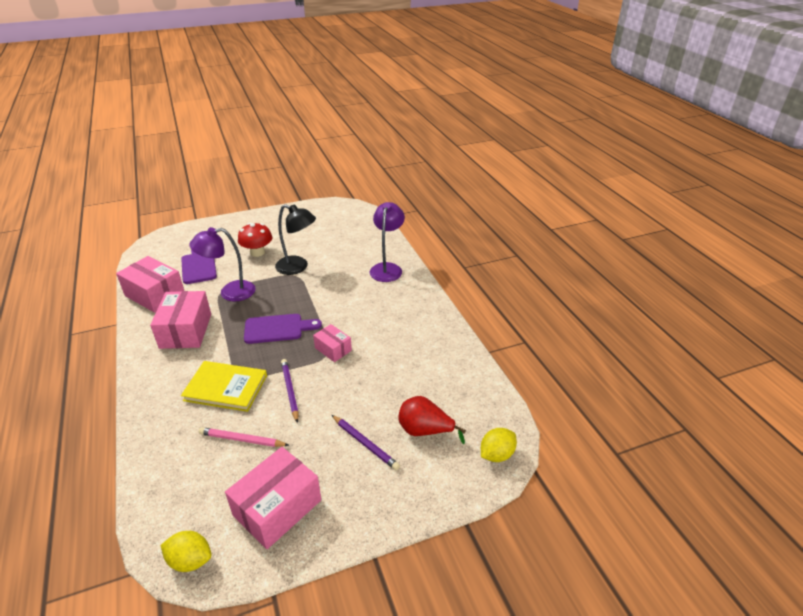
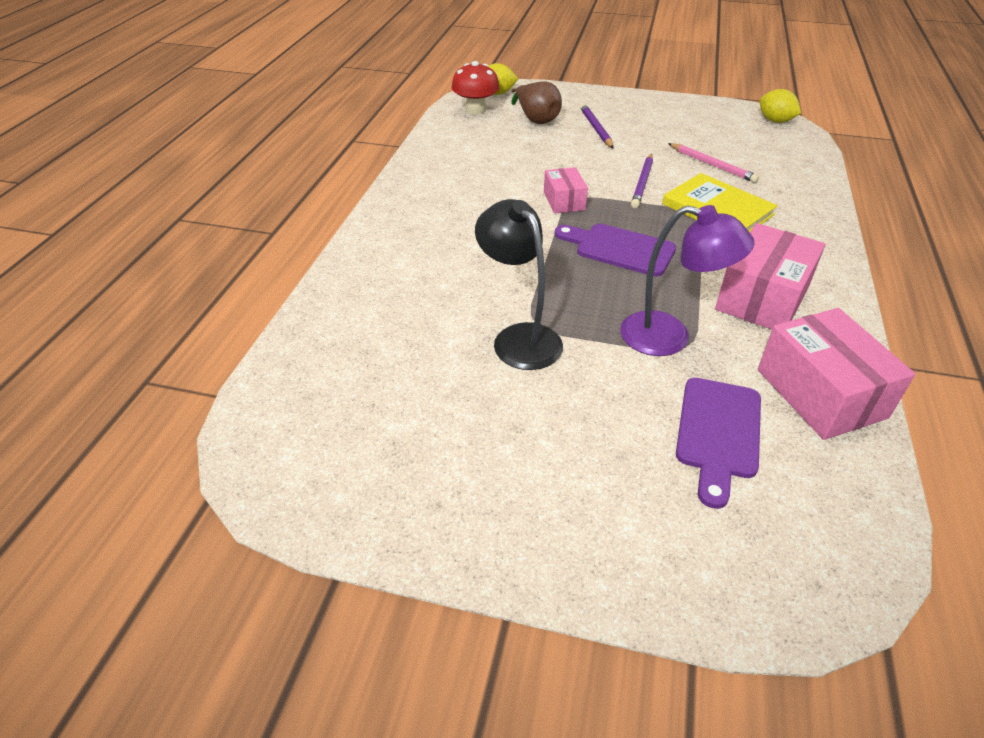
camera: 145 degrees left, 5 degrees up
(257, 252) = (574, 412): red mushroom -> red mushroom (475, 109)
(277, 507) = (696, 122): pink box -> none
(387, 268) = (379, 271): purple lamp -> none
(425, 430) = (536, 119): red pear -> brown pear

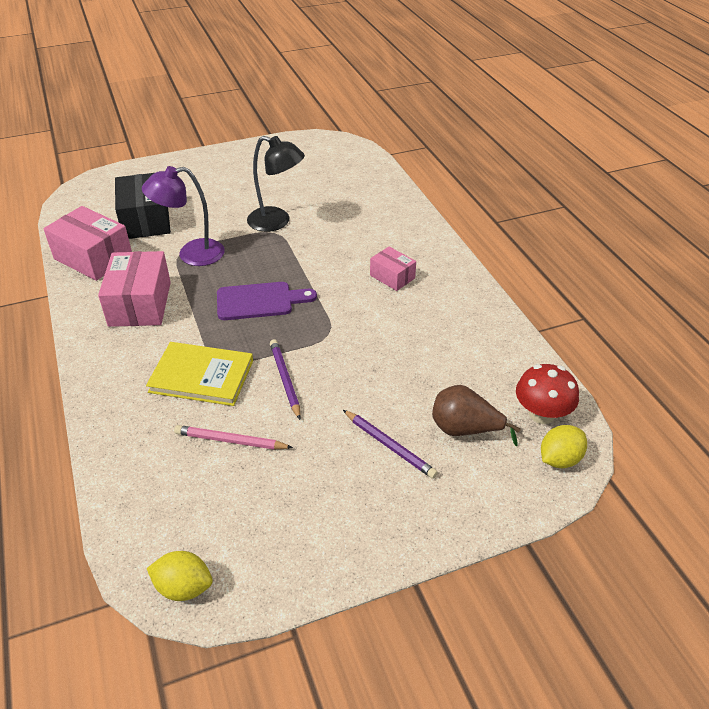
camera: 145 degrees right, 0 degrees up
(564, 201) = (335, 327): pink box -> pink box (392, 277)
(718, 433) = (146, 220): purple cutting board -> black box

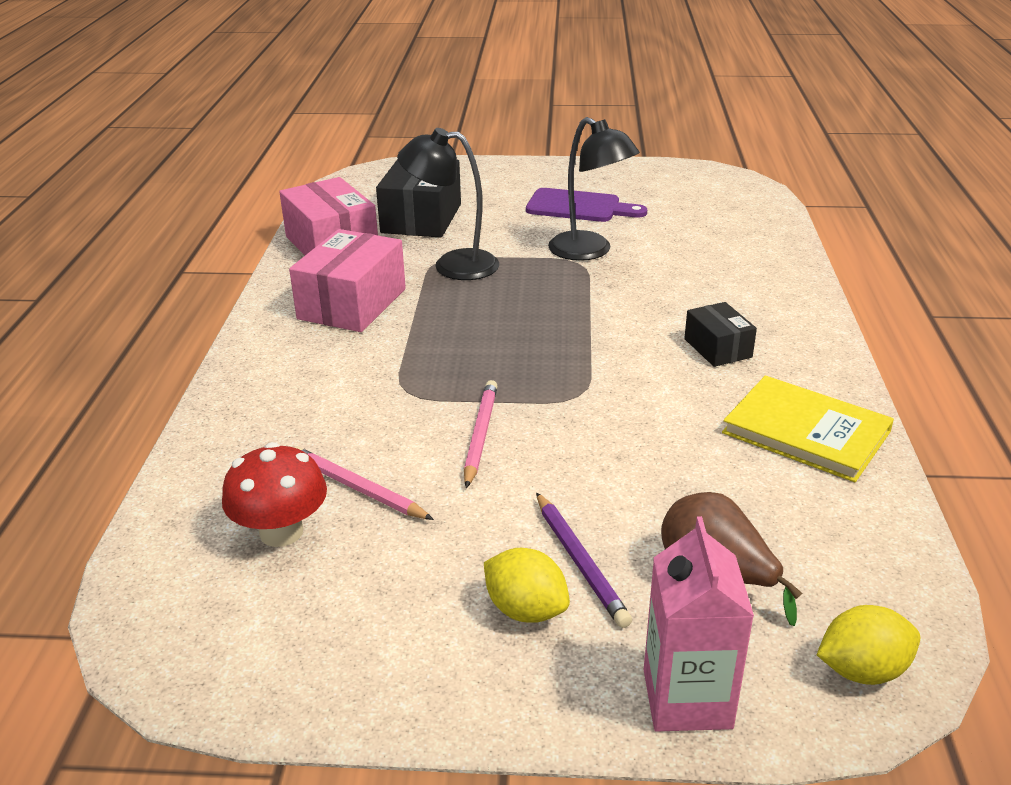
camera: 25 degrees right, 10 degrees down
(184, 587) = (172, 649): yellow lemon -> yellow lemon (526, 610)
(191, 254) = (452, 265): purple lamp -> black lamp
(201, 376) = (372, 402): yellow book -> yellow book (806, 432)
(259, 301) = (506, 335): purple cutting board -> purple cutting board (579, 207)
(285, 379) = (481, 435): purple pencil -> pink pencil
(392, 277) = (717, 348): pink box -> black box
(486, 507) = (687, 698): none -> pink carton
(541, 414) = (865, 593): red mushroom -> red mushroom (281, 532)

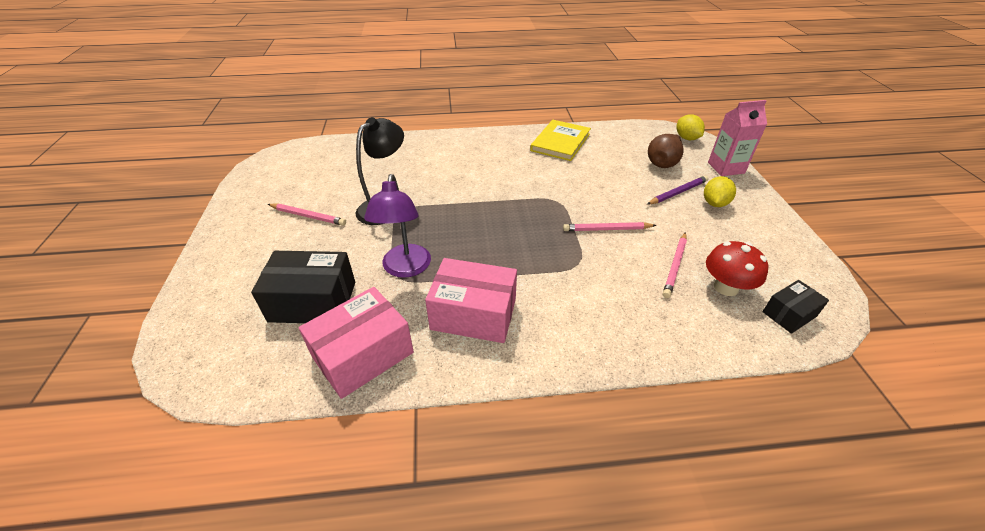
camera: 100 degrees left, 10 degrees up
(452, 265) = (405, 268): black lamp -> purple lamp
(579, 207) = (308, 216): purple cutting board -> pink pencil
(717, 348) = (497, 162): black box -> black box (789, 314)

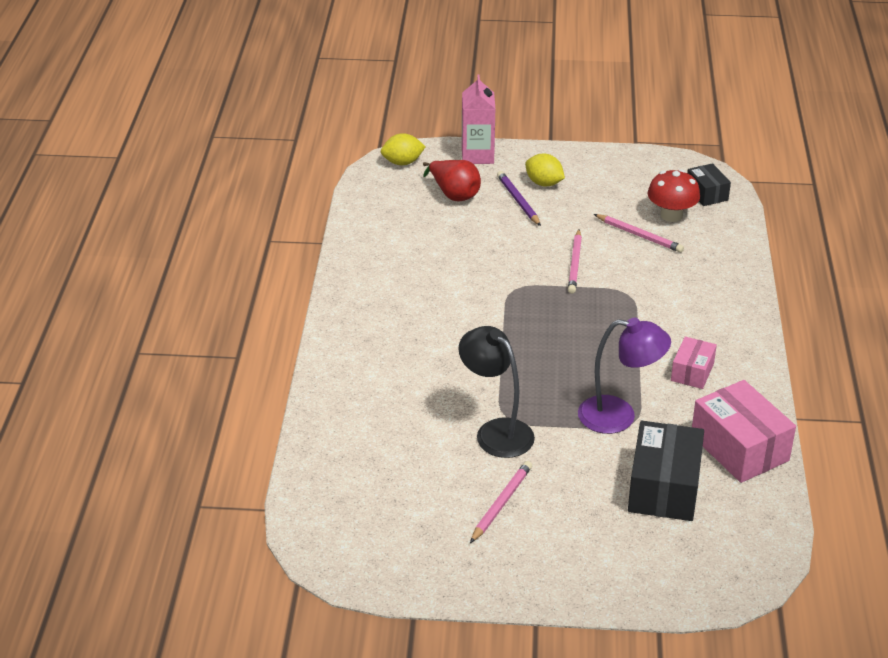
camera: 80 degrees left, 5 degrees down
(473, 314) = (692, 372): pink box -> pink box, size x0.56
(560, 142) = (378, 262): yellow book -> none
(663, 162) = (454, 194): brown pear -> red pear

